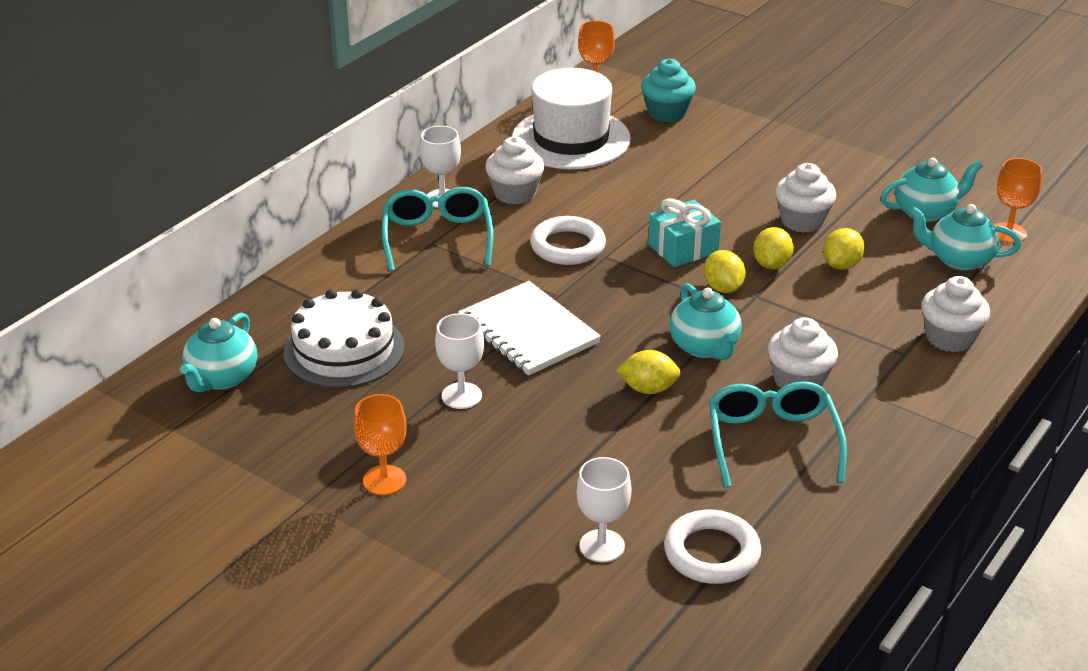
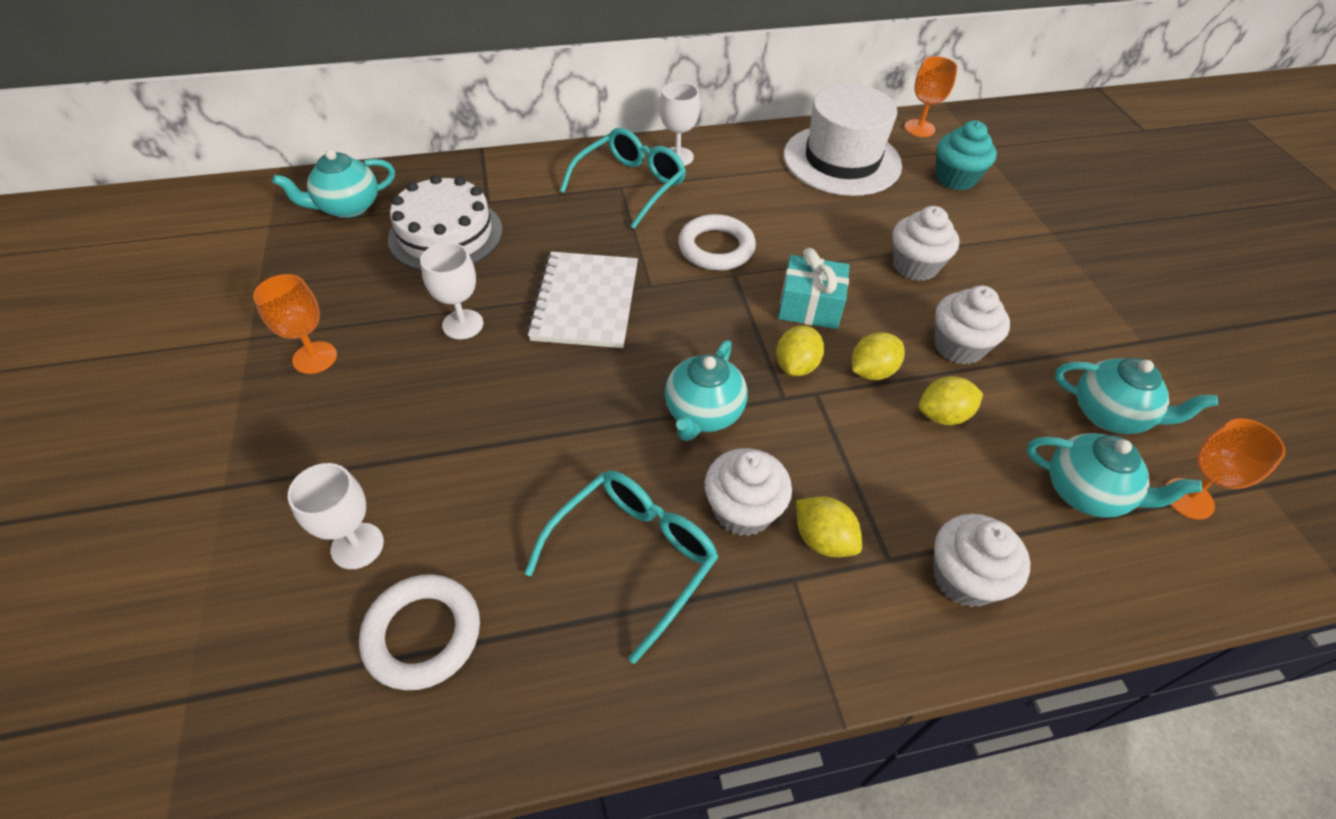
camera: 40 degrees right, 15 degrees up
(515, 193) = (736, 181): white cupcake -> white cupcake (915, 266)
(648, 389) = (602, 420): yellow lemon -> yellow lemon (823, 539)
(959, 260) = (1086, 492): turquoise teapot -> turquoise teapot turned 150 degrees clockwise

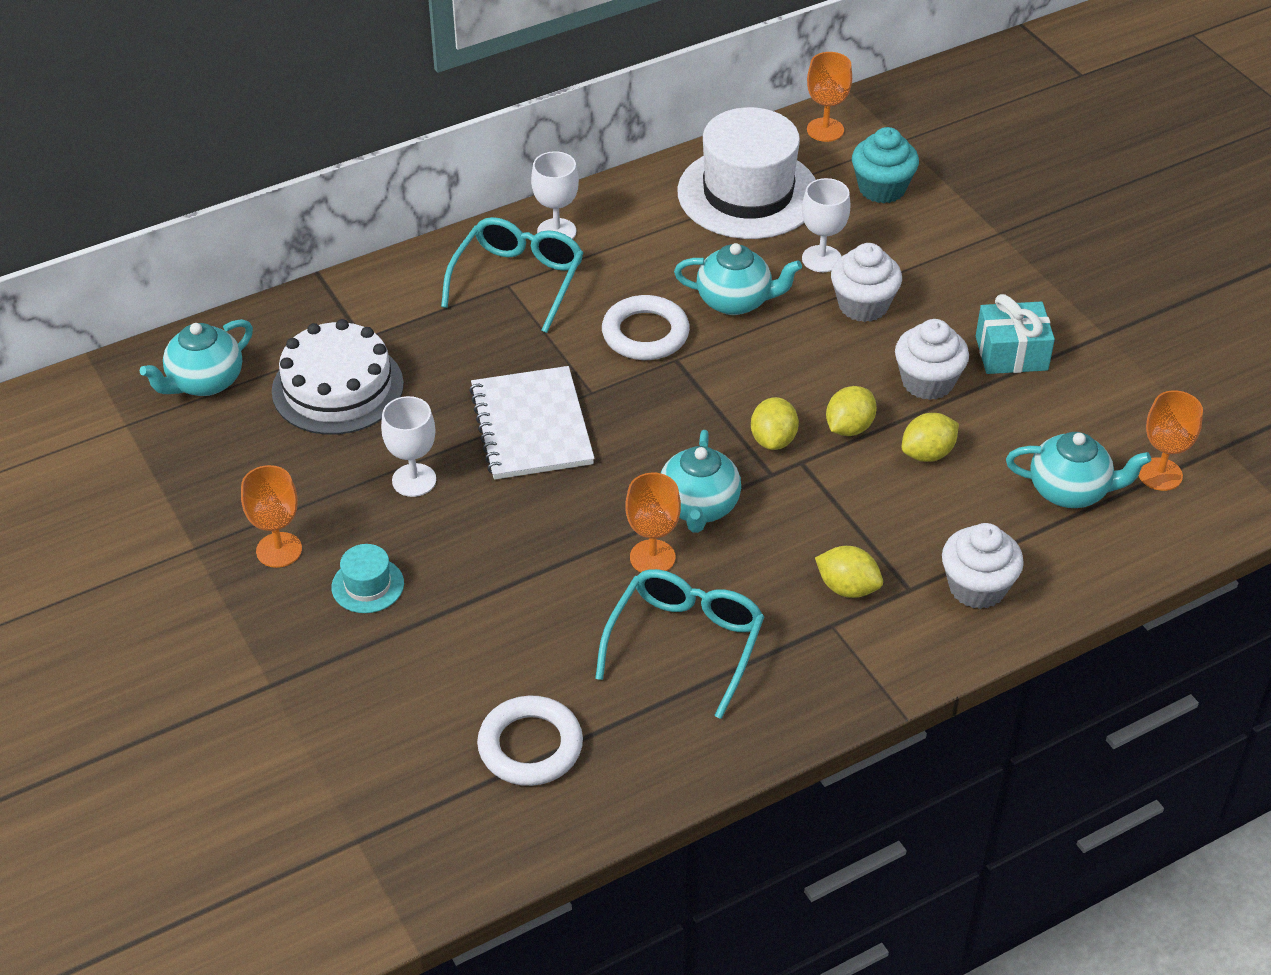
camera: 15 degrees left, 5 degrees down
(357, 546) = (431, 698): white goblet -> white goblet (821, 259)
(368, 411) = (367, 585): none -> turquoise hat
(639, 452) = (652, 557): none -> orange goblet
(743, 510) = (768, 582): white cupcake -> none
(810, 306) = (767, 376): turquoise gift -> turquoise gift (1011, 353)
(1109, 414) = (1082, 415): turquoise teapot -> turquoise teapot (735, 301)

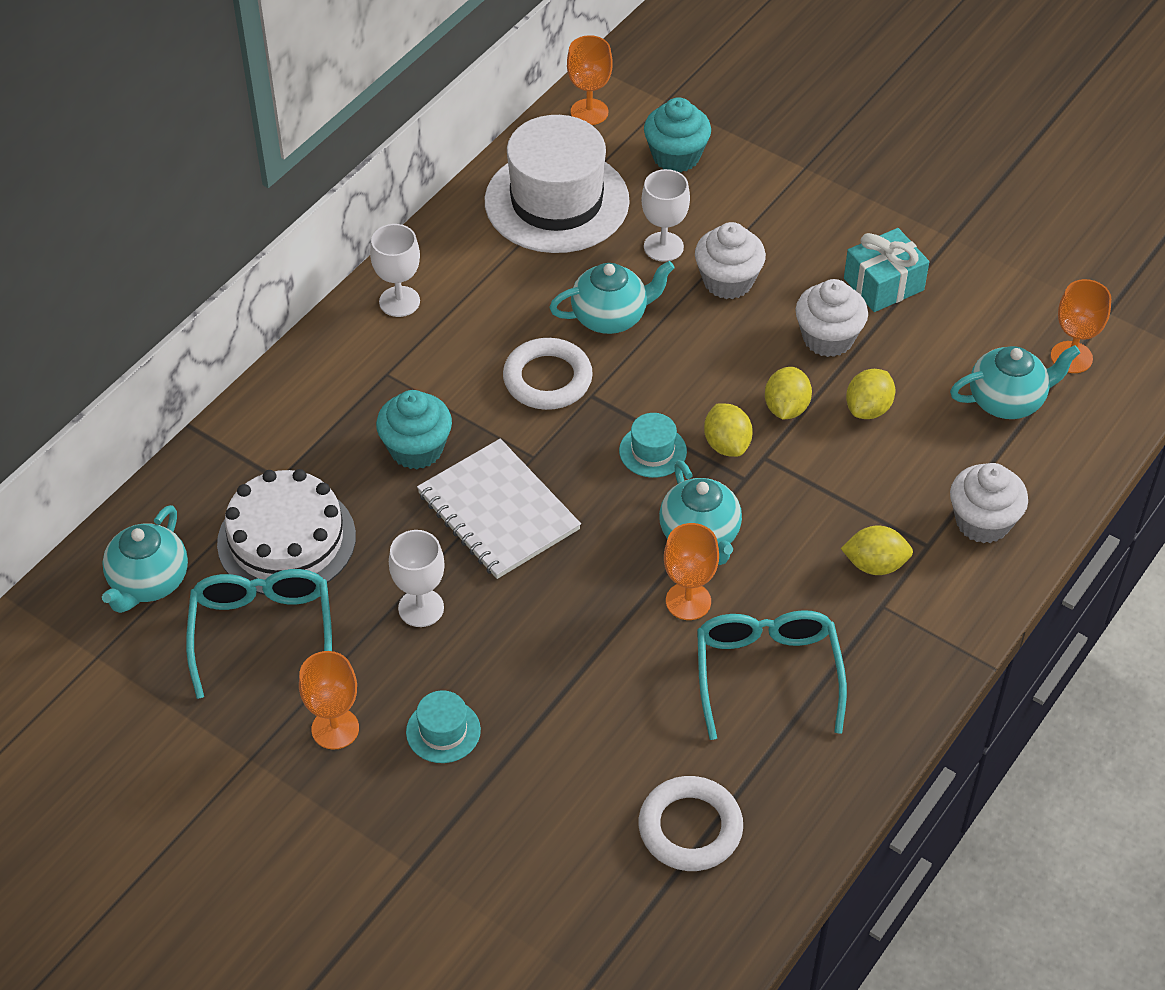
camera: 25 degrees left, 5 degrees up
(494, 352) = (416, 449): none -> turquoise cupcake
(518, 280) = (393, 365): turquoise glasses -> turquoise glasses (262, 632)
(701, 423) = (652, 451): none -> turquoise hat

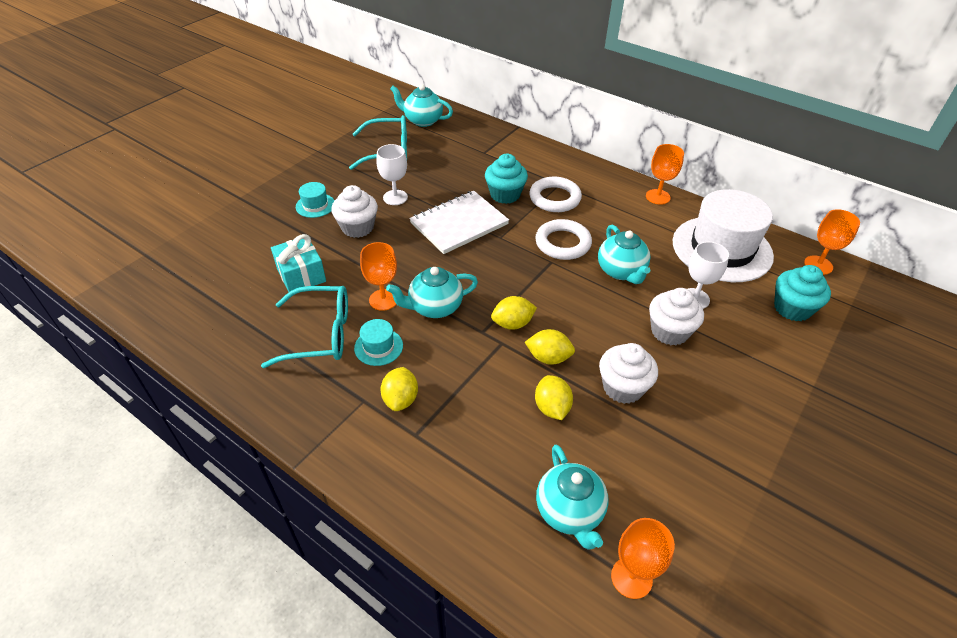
camera: 90 degrees right, 5 degrees down
(286, 540) = (444, 156): white cake -> none
(335, 729) = (326, 173): orange goblet -> orange goblet (657, 197)
(399, 301) = (616, 187): white goblet -> none
(652, 451) = (506, 288): turquoise hat -> turquoise hat (378, 347)
(690, 828) = (221, 294): white ring -> white ring (555, 198)
(868, 409) = (552, 408): yellow lemon -> yellow lemon turned 45 degrees clockwise
(883, 284) = (691, 430): turquoise gift -> turquoise gift (301, 275)
(982, 522) = (435, 476): white cupcake -> white cupcake (357, 227)

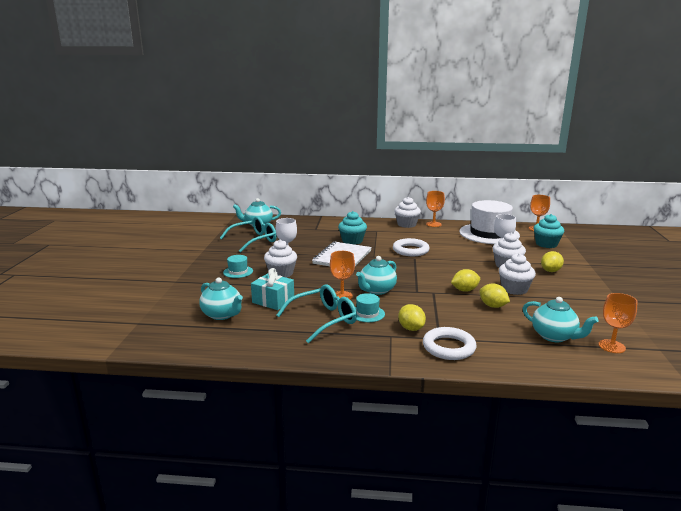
camera: 30 degrees left, 25 degrees down
(512, 324) = (428, 284): yellow lemon -> yellow lemon (550, 271)
(555, 198) = (382, 236): white ring -> white ring (448, 347)
(616, 184) = (406, 224): none -> white cupcake
(621, 271) = (454, 252): turquoise teapot -> turquoise teapot (222, 315)

